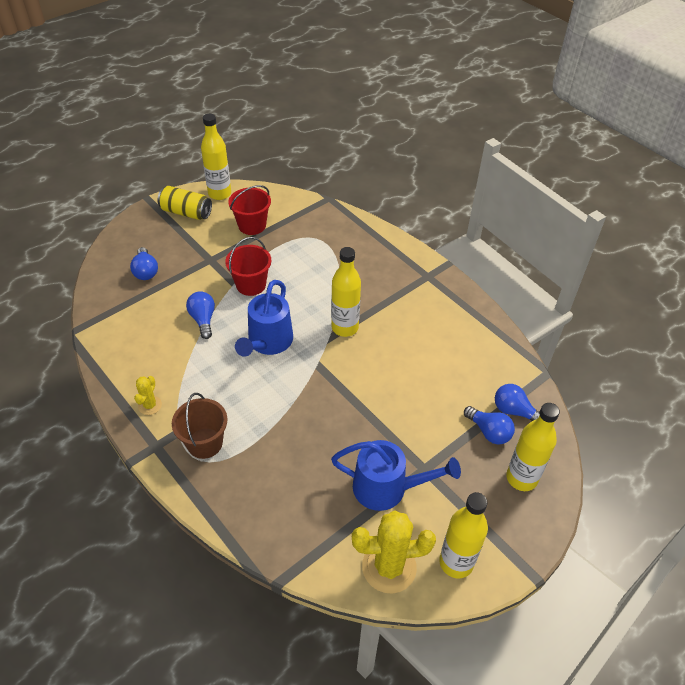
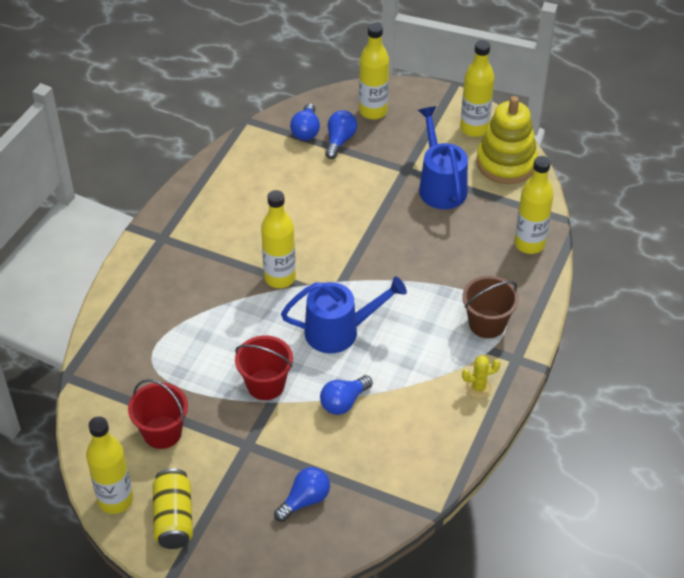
camera: 115 degrees left, 0 degrees up
(269, 527) = (529, 244): none -> yellow bottle
(389, 567) = (506, 163): yellow cactus -> yellow stacking toy

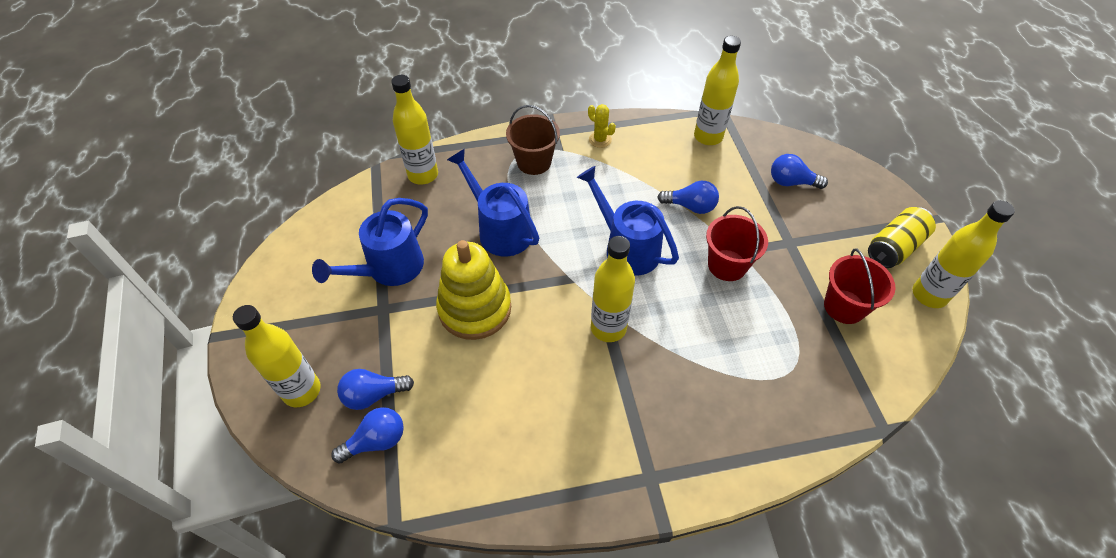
camera: 125 degrees left, 5 degrees up
(426, 263) = (500, 229): none -> blue watering can
(474, 128) = (283, 283): yellow bottle -> yellow bottle (708, 137)
(506, 163) = (323, 235): yellow stacking toy -> yellow stacking toy (475, 308)

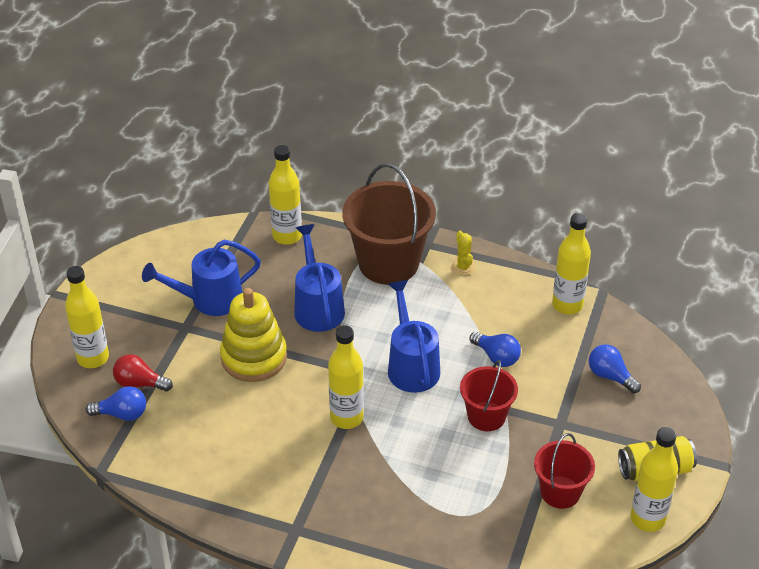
camera: 30 degrees right, 10 degrees down
(373, 395) = (139, 383): blue light bulb -> red light bulb
(534, 162) = (388, 263): brown bucket -> brown bucket, size x1.76

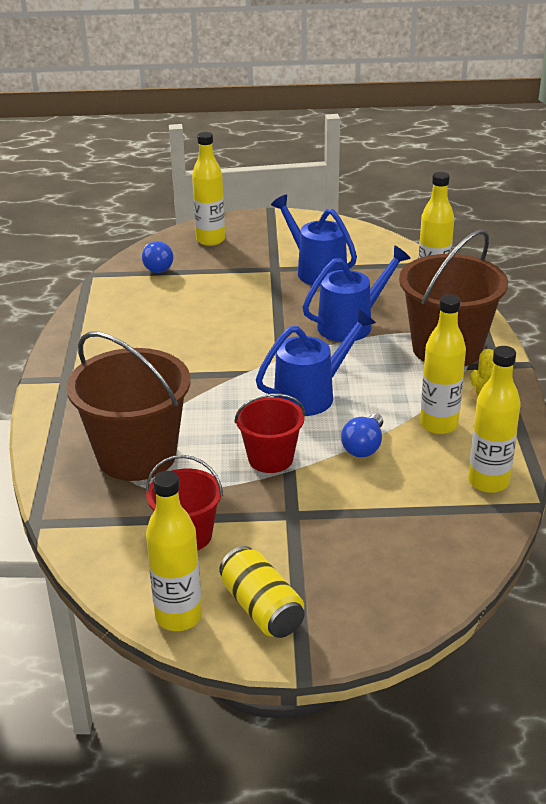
camera: 70 degrees right, 10 degrees down
(139, 383) = (195, 266): red light bulb -> none
(254, 357) = (261, 308): yellow stacking toy -> none
(346, 418) = (216, 373): yellow bottle -> yellow bottle (438, 425)
(443, 501) = (137, 456): none -> brown bucket
(610, 376) = (394, 540): blue light bulb -> none

